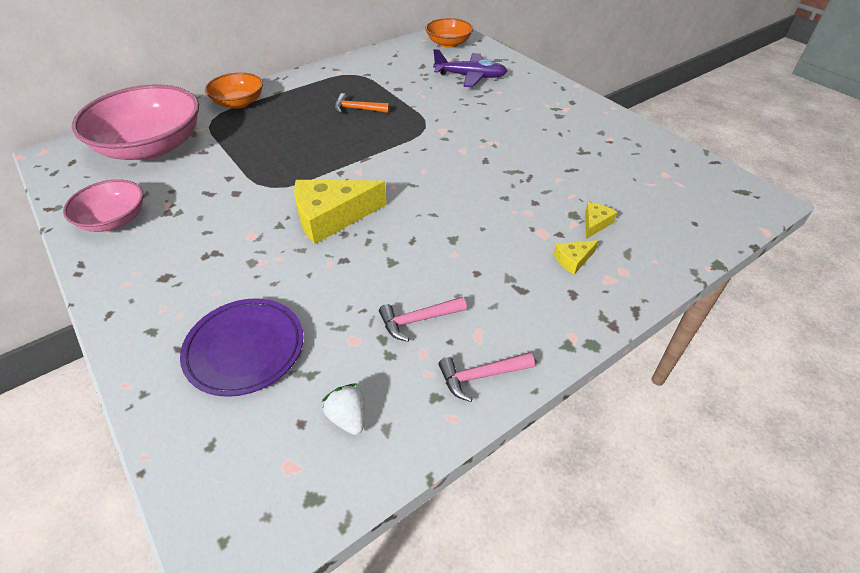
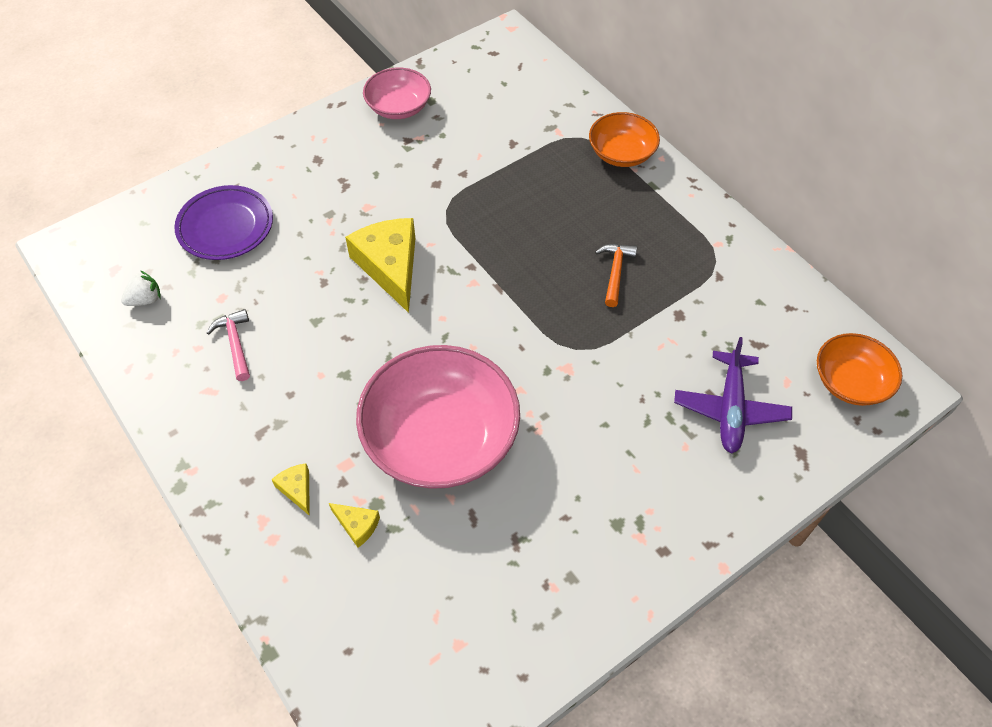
camera: 90 degrees right, 10 degrees up
(151, 147) = (521, 101): pink bowl -> pink bowl (440, 438)
(481, 376) = (163, 390): pink hammer -> none

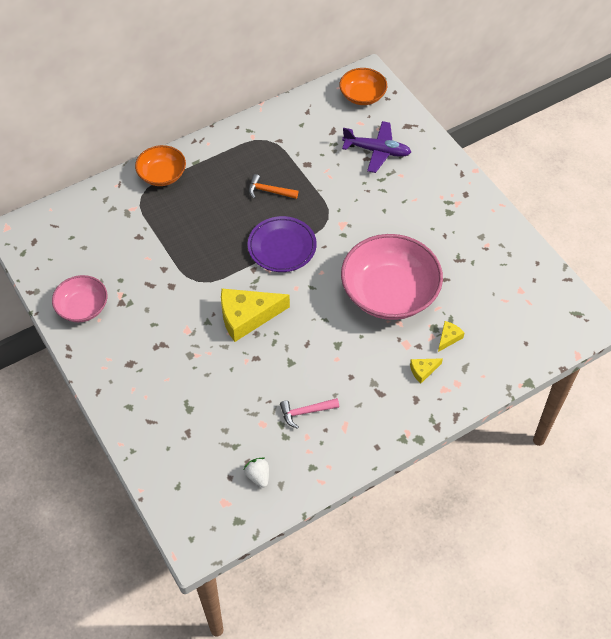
camera: 85 degrees left, 0 degrees up
(225, 227) = (192, 425): purple plate -> purple plate (282, 247)

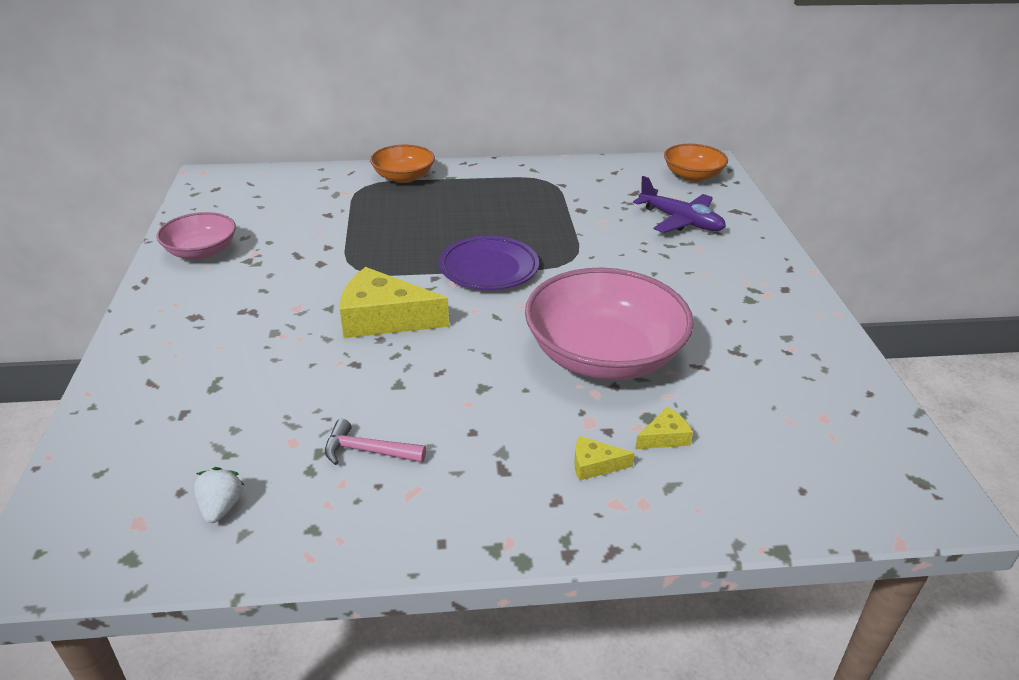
camera: 25 degrees right, 20 degrees down
(269, 191) = (515, 219): orange hammer -> none

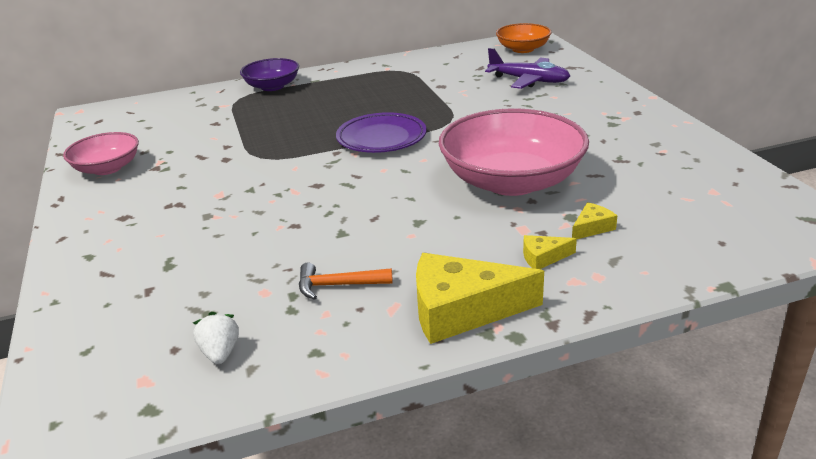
camera: 10 degrees left, 5 degrees down
(368, 451) = (338, 285): pink hammer -> orange hammer
(384, 318) = (305, 188): yellow cheese -> yellow cheese (462, 310)
(403, 177) = (272, 86): orange bowl -> purple bowl

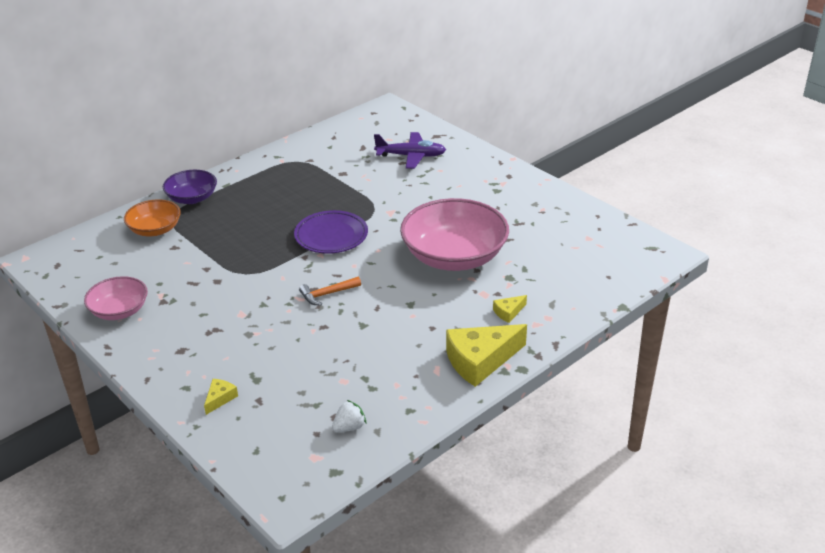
camera: 25 degrees left, 5 degrees up
(220, 353) = (349, 427): white strawberry -> white strawberry turned 90 degrees clockwise
(338, 285) = (390, 364): orange hammer -> orange hammer (327, 294)
(523, 49) = (386, 121): orange bowl -> orange bowl (155, 229)
(592, 228) = (527, 283): yellow cheese -> yellow cheese (220, 398)

